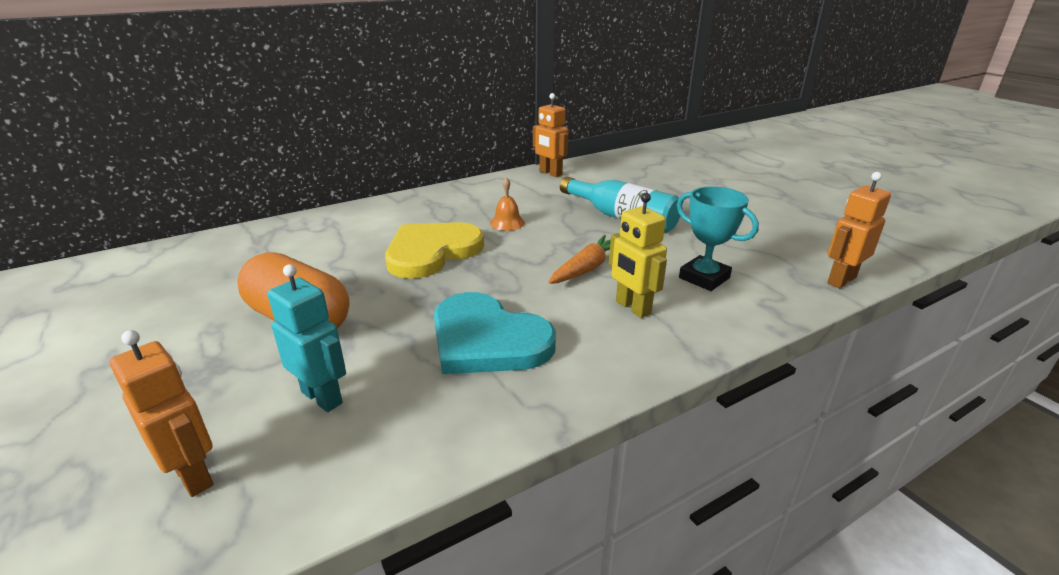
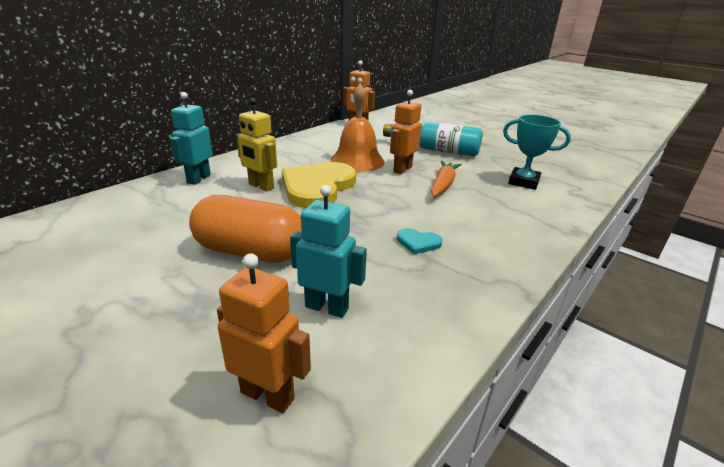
camera: 20 degrees left, 0 degrees up
(316, 226) = (198, 179): none -> turquoise robot
(487, 339) = (418, 242): turquoise heart -> turquoise heart, size x0.42
(507, 223) = (357, 161): orange bell -> orange bell, size x1.96
(632, 308) = (497, 206): yellow robot -> yellow robot (261, 186)
(841, 280) = (601, 174): orange robot -> orange robot (402, 169)

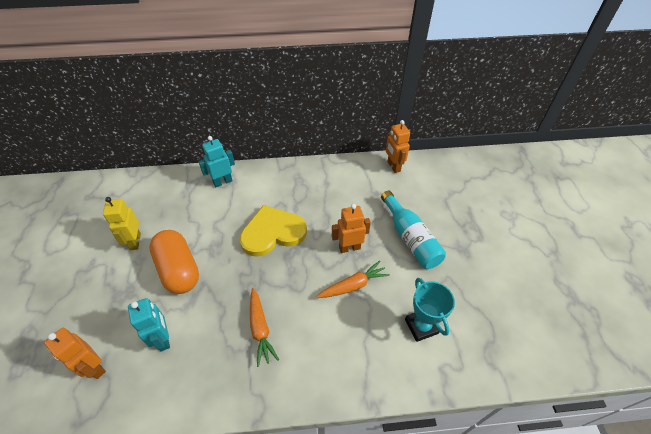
camera: 45 degrees right, 20 degrees up
(261, 186) = (244, 211): yellow robot -> yellow robot (135, 241)
(268, 395) = (94, 367): orange robot -> orange robot turned 150 degrees clockwise
(357, 161) = (332, 217): orange bell -> none
(418, 242) = (260, 329): turquoise heart -> orange carrot

